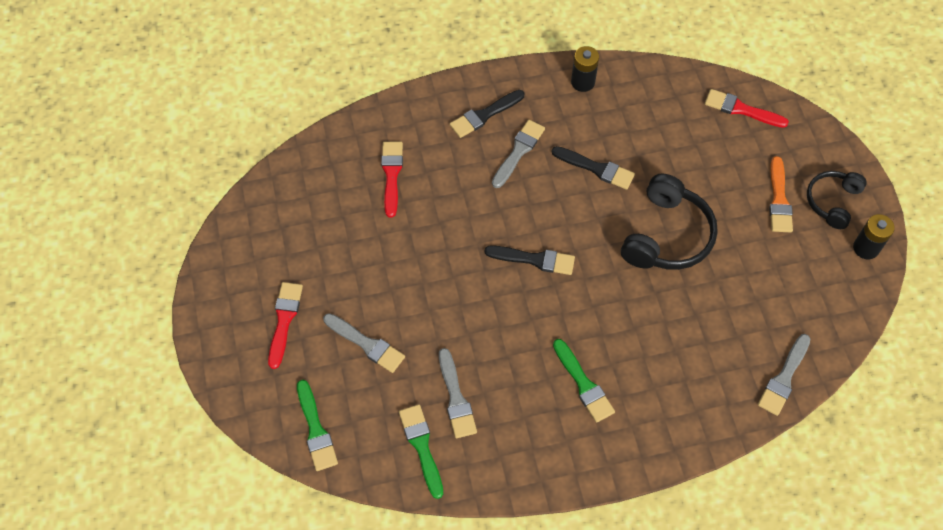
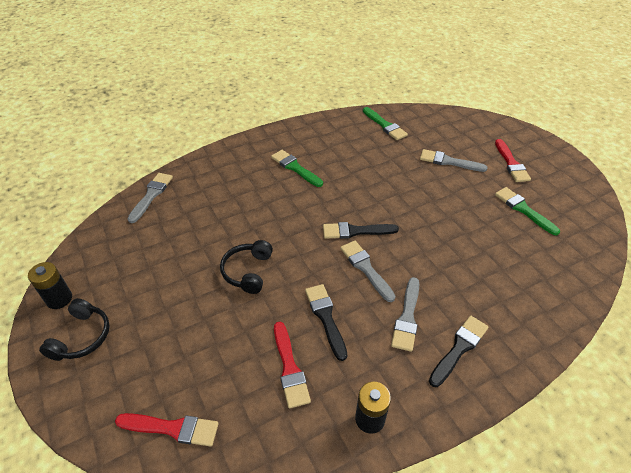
camera: 165 degrees right, 15 degrees down
(316, 430) = (450, 122): green brush -> green brush (523, 209)
(391, 175) = (509, 270): red brush -> red brush (289, 368)
(456, 398) = (376, 147): grey brush -> grey brush (366, 268)
(596, 168) = (326, 317): black brush -> black brush turned 60 degrees clockwise
(667, 235) = (248, 271): black headphones -> black headphones, size x0.62
(779, 199) = (138, 327): orange brush -> none

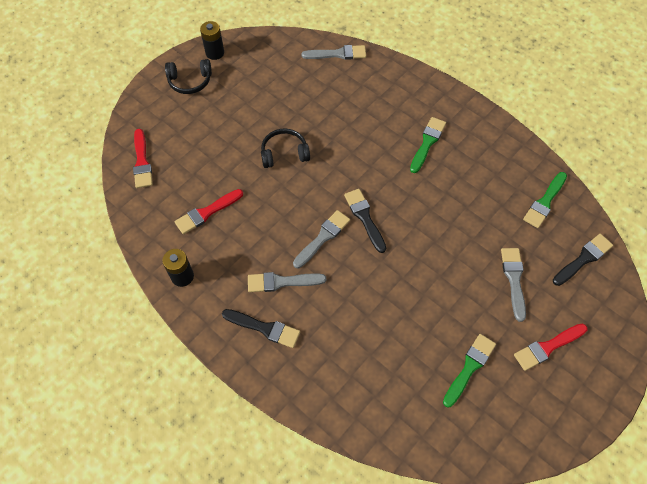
camera: 70 degrees right, 15 degrees up
(326, 317) = (259, 222): black brush -> black brush (583, 259)

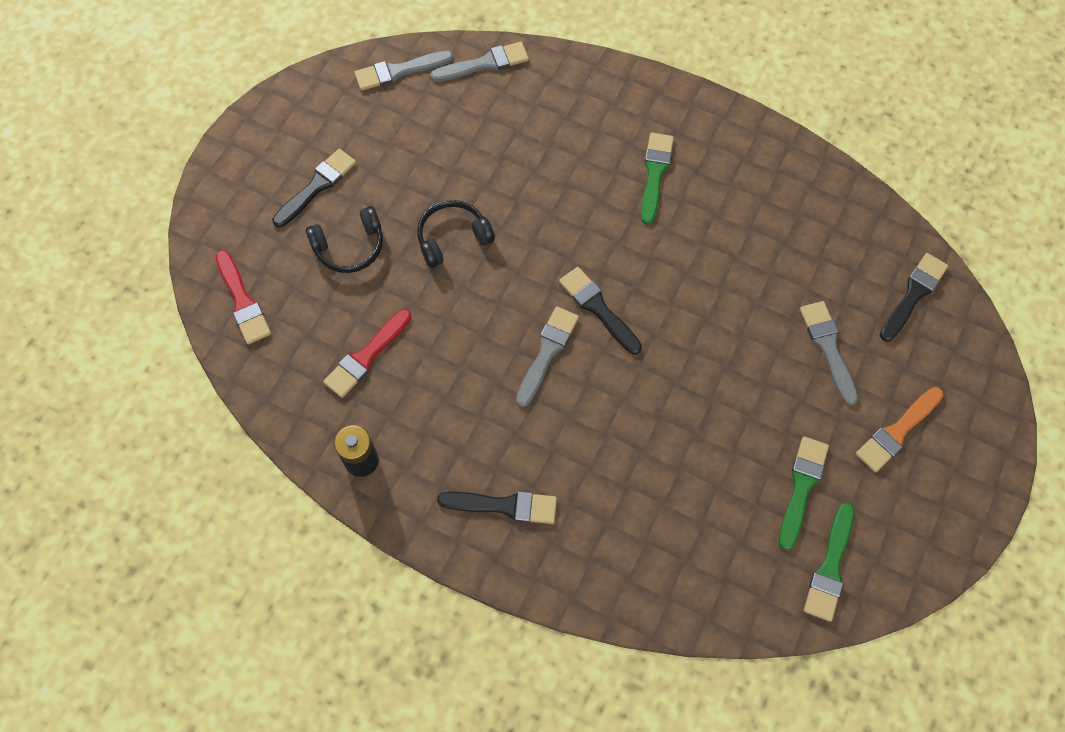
camera: 15 degrees left, 5 degrees up
(190, 81) = (274, 157): black headphones -> black headphones (350, 247)
(210, 104) = (317, 186): none -> black brush
(215, 53) = (297, 102): black battery -> none
(282, 282) = (508, 432): grey brush -> grey brush (399, 71)
(544, 202) = (841, 224): green brush -> green brush (830, 567)
(547, 347) = (897, 431): red brush -> orange brush

